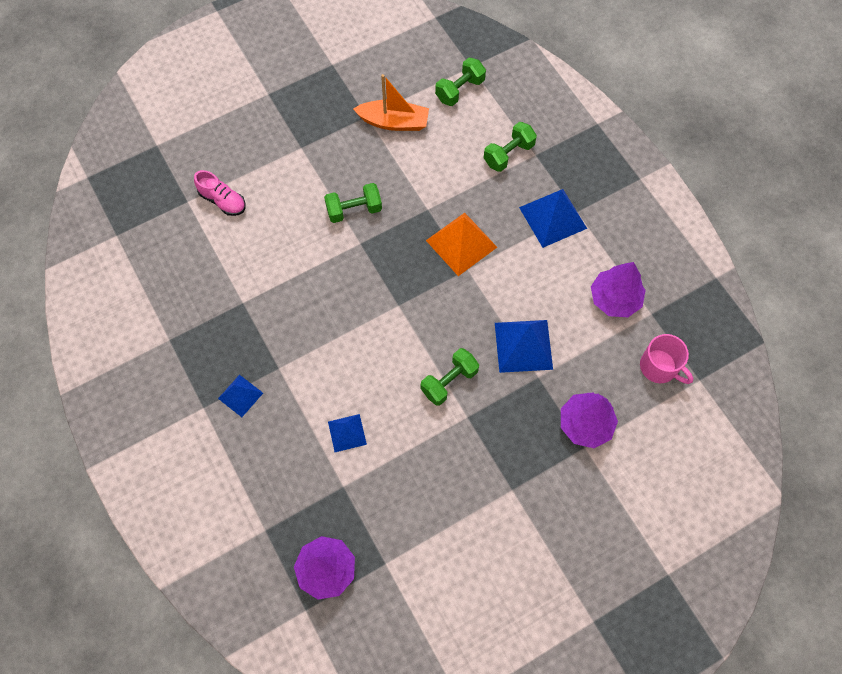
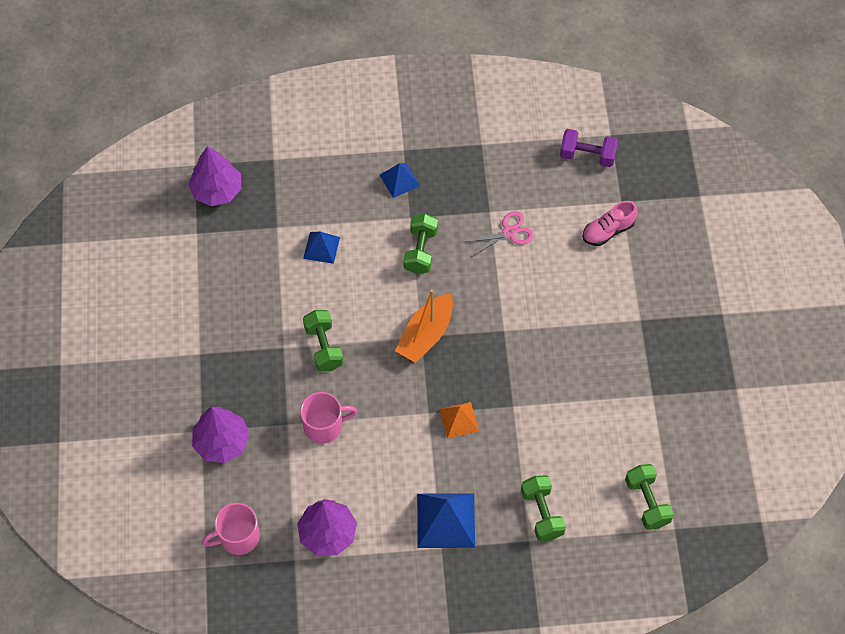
camera: 115 degrees right, 5 degrees down
(147, 245) = (587, 155): none -> purple dumbbell
(258, 277) = (509, 232): none -> pink scissors
(354, 210) = (543, 339): green dumbbell -> green dumbbell (420, 251)
(394, 122) = (633, 418): orange boat -> orange boat (426, 334)
(461, 243) = (459, 420): orange pyramid -> orange pyramid, size x0.59
(523, 345) = (324, 426): blue pyramid -> pink mug

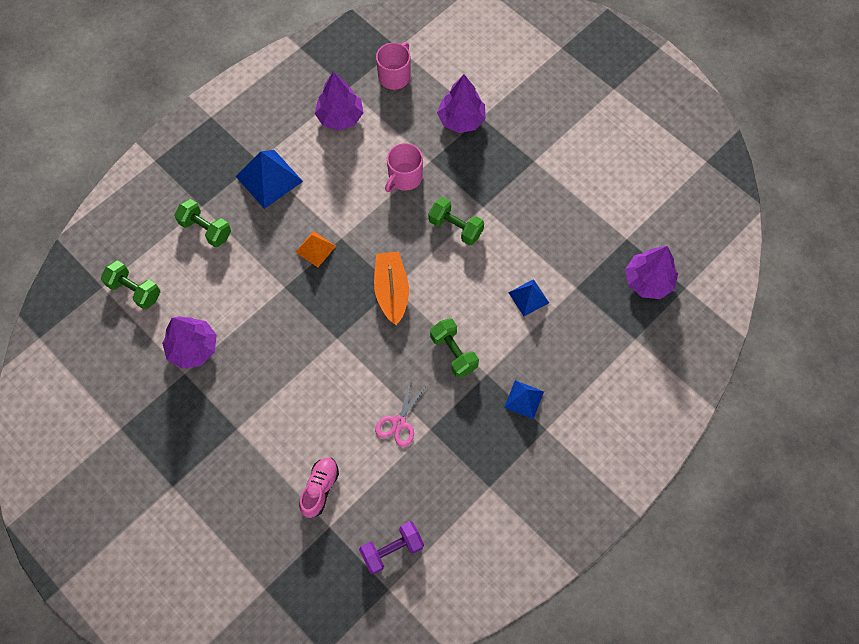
camera: 140 degrees right, 5 degrees up
(630, 411) = (193, 348): none -> purple tree

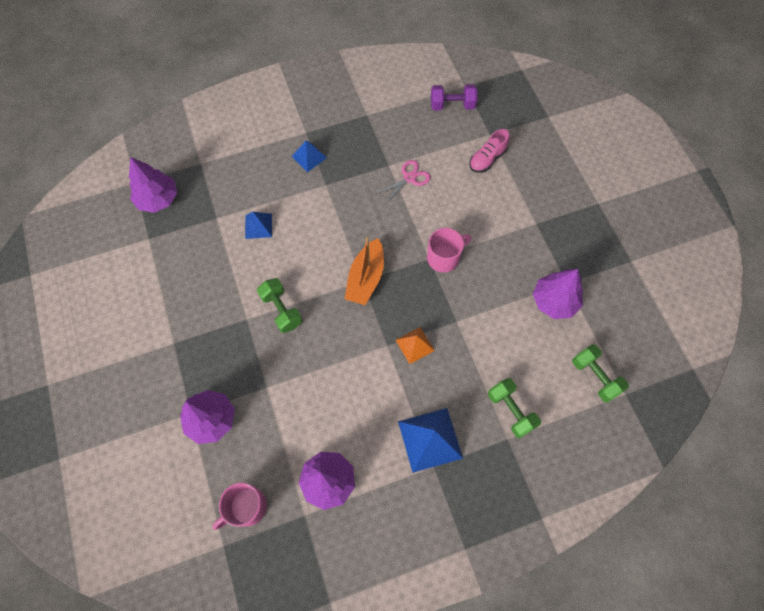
camera: 155 degrees left, 0 degrees up
(404, 177) = (300, 380): pink mug -> pink mug (444, 258)
(453, 353) = (342, 209): green dumbbell -> none

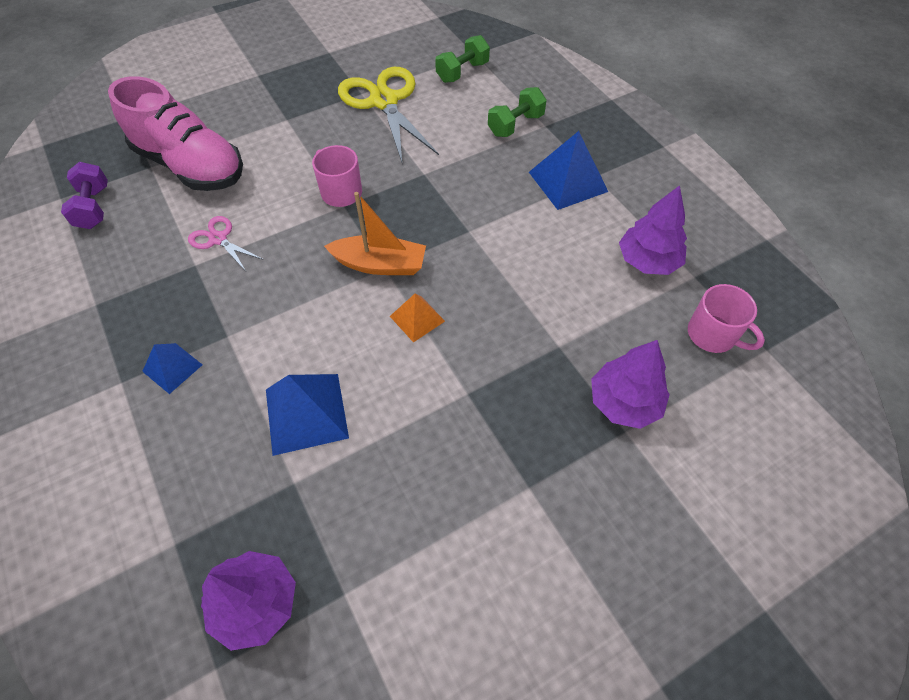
camera: 100 degrees left, 10 degrees down
(258, 226) = (306, 413): blue pyramid -> blue pyramid, size x1.70
(281, 310) = (444, 351): green dumbbell -> none
(415, 345) = (462, 206): orange pyramid -> orange pyramid (417, 318)
(487, 159) = (191, 166): pink shoe -> pink shoe, size x2.16
(554, 301) = (384, 101): purple tree -> yellow scissors

